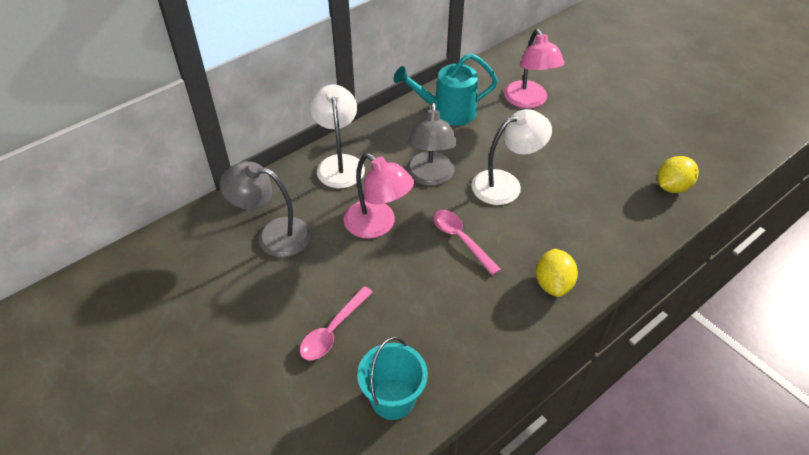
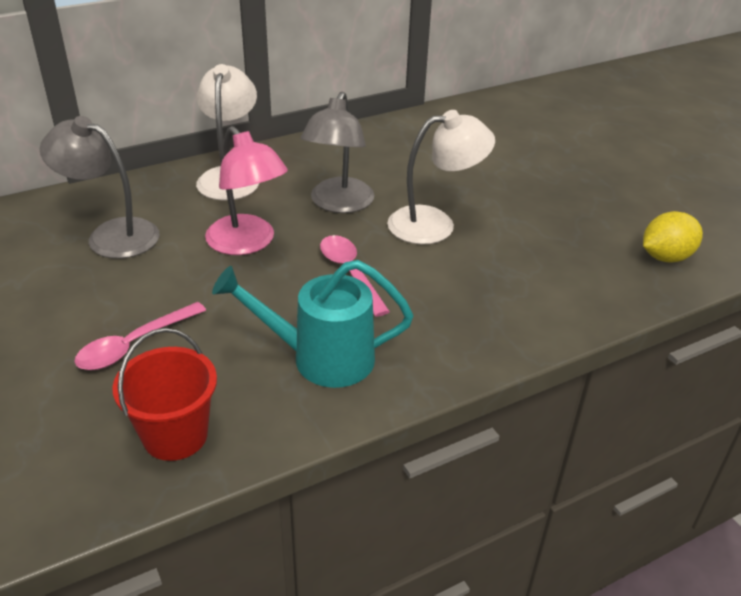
camera: 10 degrees right, 10 degrees down
(393, 399) = (175, 435): turquoise bucket -> red bucket
(447, 112) = (389, 144): turquoise watering can -> turquoise watering can (320, 358)
(528, 101) = (499, 146): pink lamp -> none
(553, 284) = (457, 339): yellow lemon -> none

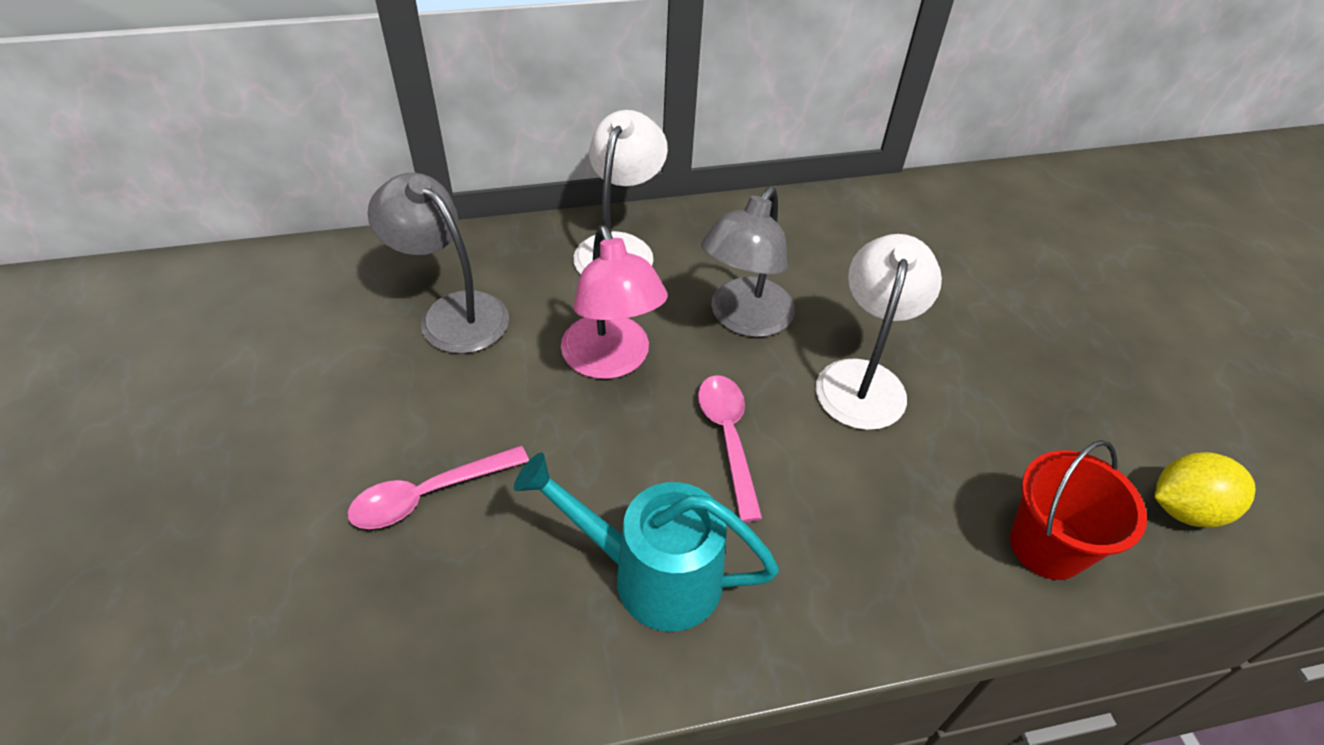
camera: 15 degrees right, 10 degrees up
(175, 435) = (435, 656): red bucket -> red bucket (1047, 546)
(435, 224) = (863, 379): white lamp -> white lamp turned 75 degrees counterclockwise

